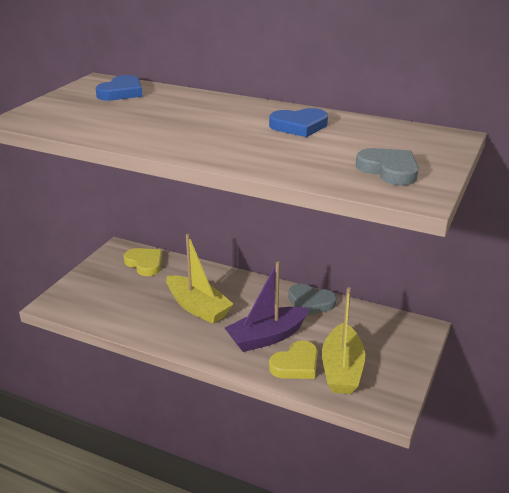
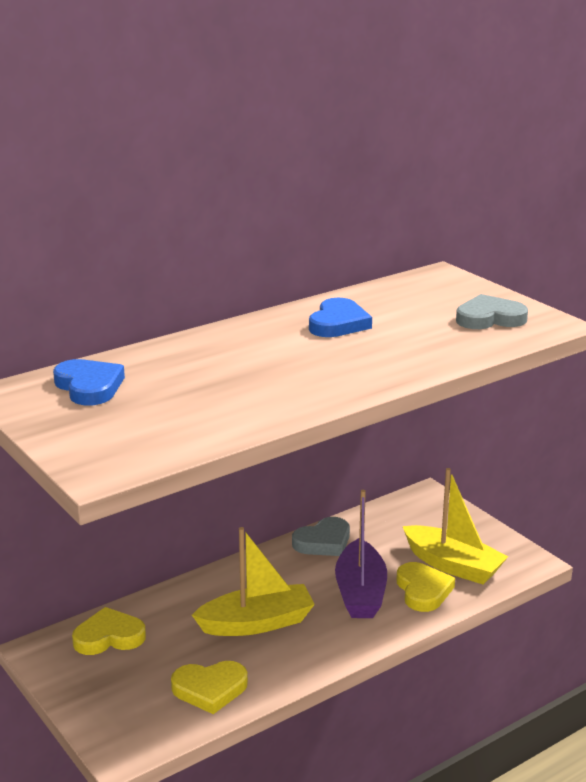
camera: 60 degrees left, 5 degrees down
(122, 313) = (210, 689): none -> yellow heart

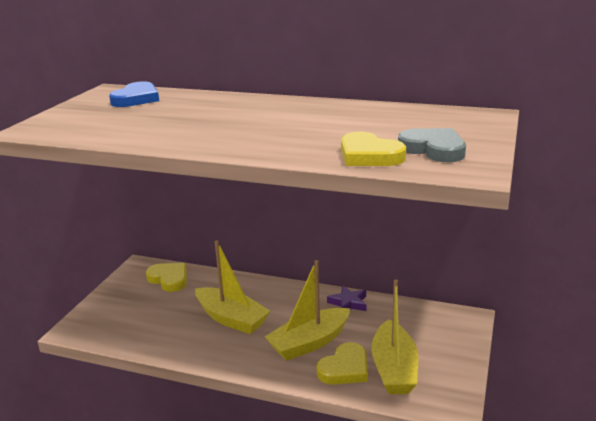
camera: 55 degrees right, 0 degrees up
(210, 689) = (151, 332): yellow heart -> yellow heart (369, 155)
(323, 542) = (348, 303): grey heart -> purple star
(338, 323) = (329, 116): blue heart -> none
(360, 592) = (309, 343): purple boat -> yellow boat

